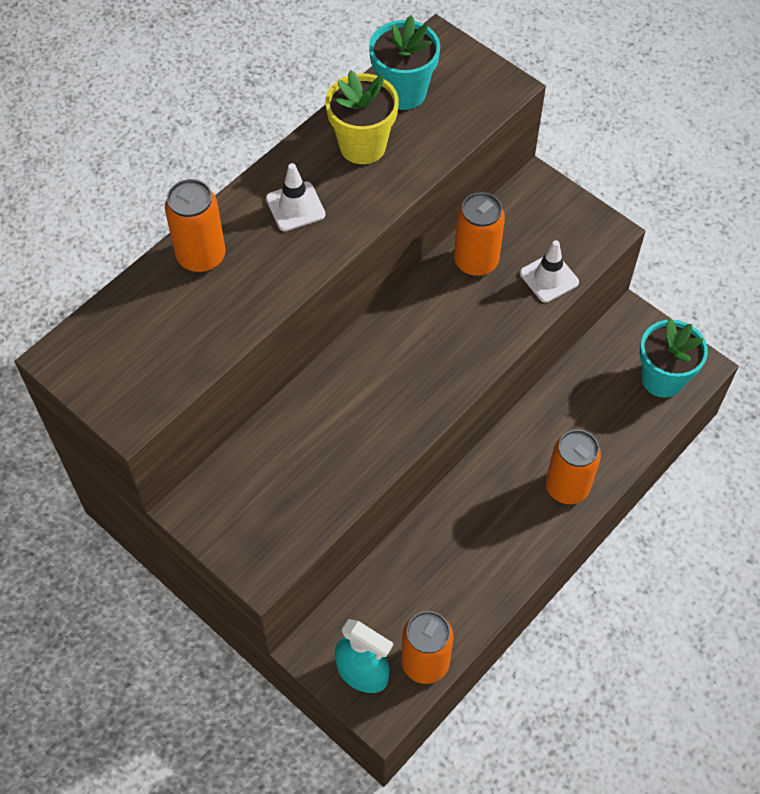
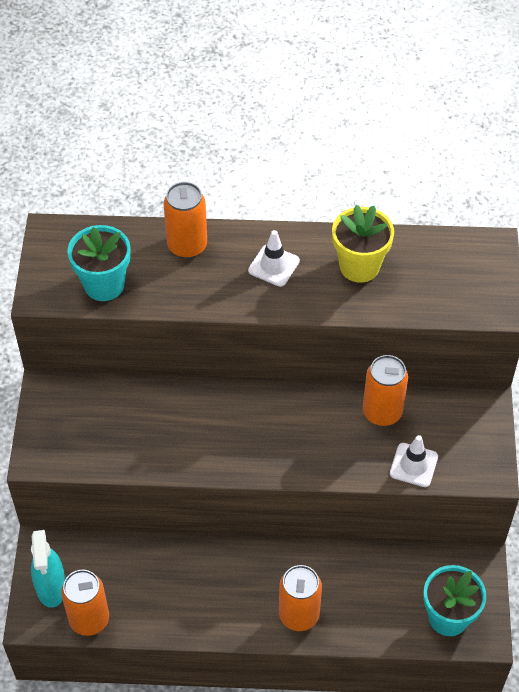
camera: 50 degrees right, 5 degrees down
(403, 92) = (428, 257): turquoise flower pot -> turquoise flower pot (104, 285)

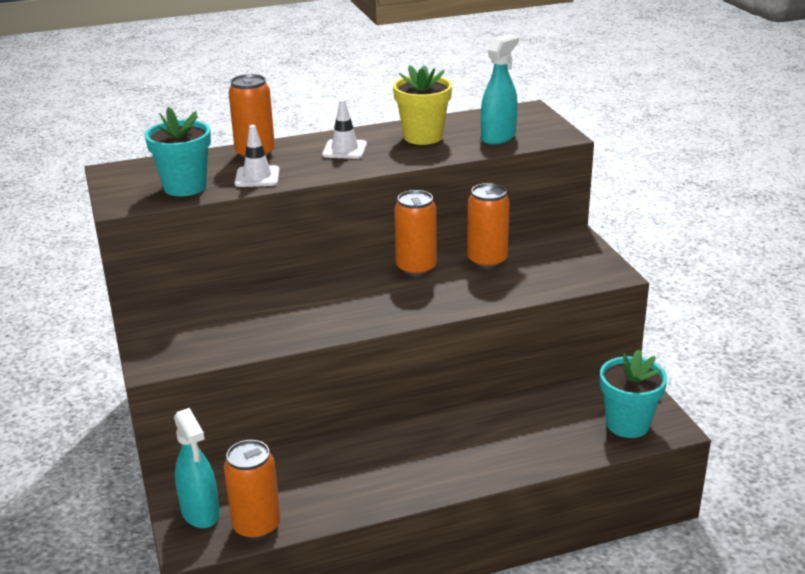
camera: 20 degrees left, 25 degrees down
(299, 615) = (481, 462): orange can -> orange can (416, 269)
(413, 465) = (540, 284): white traffic cone -> white traffic cone (257, 177)
(433, 292) = (498, 137): none -> turquoise spray bottle

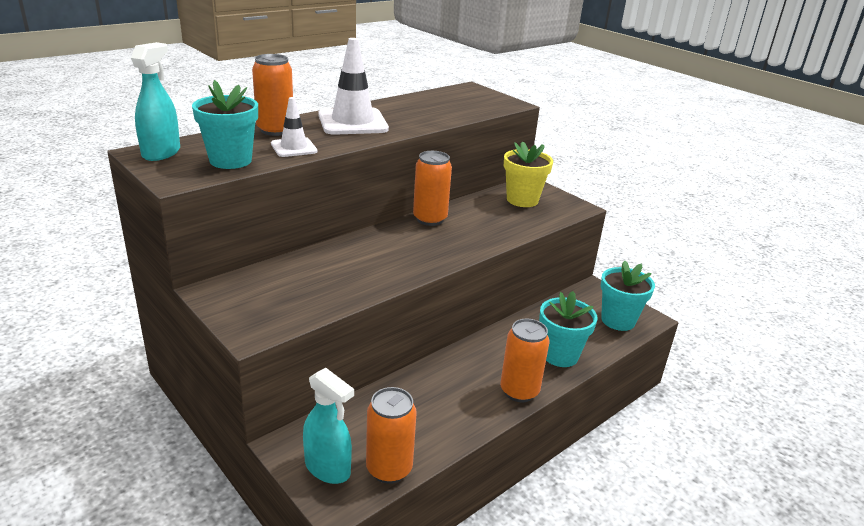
camera: 25 degrees left, 0 degrees up
(344, 150) = (352, 122): white traffic cone -> white traffic cone, size x1.77
(423, 137) = (409, 110): yellow flower pot -> yellow flower pot (522, 200)
(487, 261) = (480, 207): orange can -> orange can (519, 391)
(498, 137) = (468, 107): turquoise spray bottle -> turquoise spray bottle (161, 153)
(521, 451) = (560, 355): none -> turquoise flower pot

